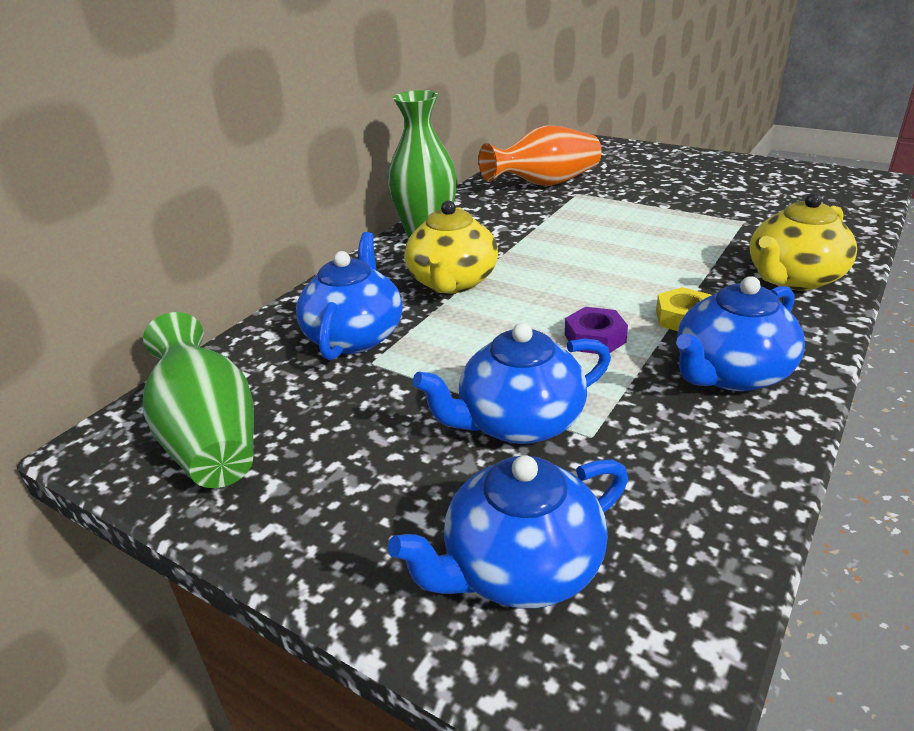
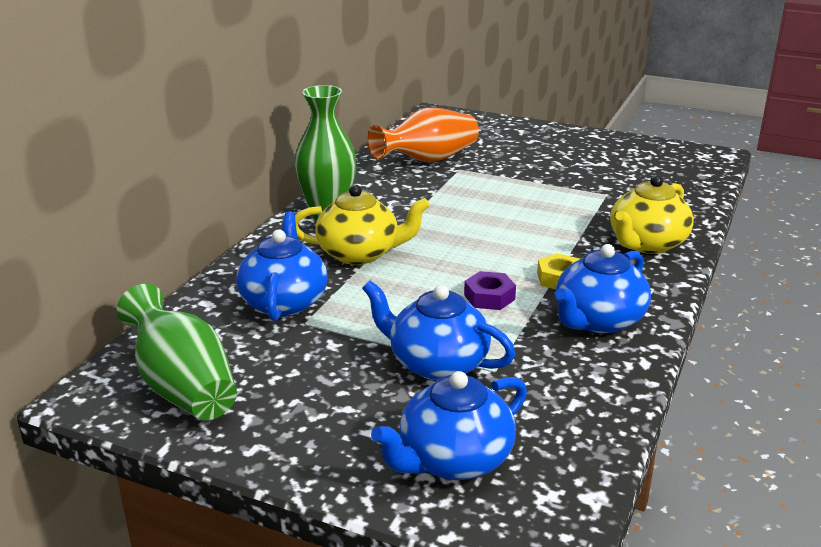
camera: 10 degrees left, 5 degrees down
(452, 282) = (360, 253): yellow teapot -> yellow teapot turned 90 degrees counterclockwise
(518, 423) = (436, 364): blue teapot -> blue teapot turned 60 degrees clockwise

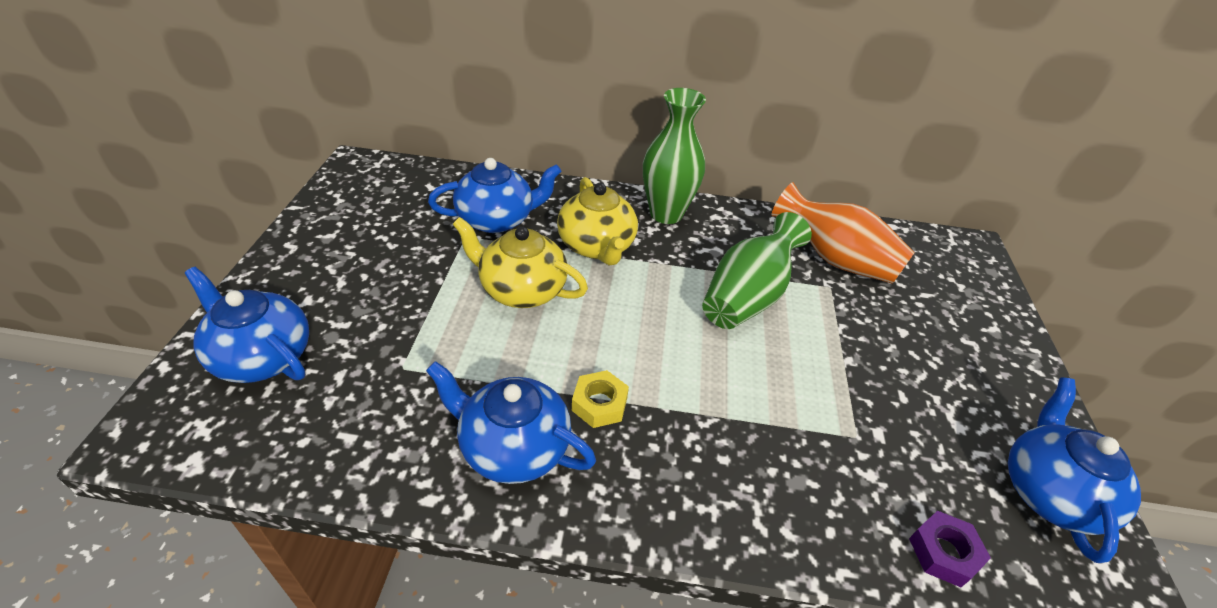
camera: 70 degrees right, 15 degrees up
(183, 387) = (368, 198): green vase -> green vase (747, 297)
(436, 364) = (410, 325): blue teapot -> blue teapot (1049, 492)
(489, 297) = (540, 347): purple nut -> purple nut (943, 552)
(647, 244) = (728, 492): yellow teapot -> yellow teapot (521, 290)

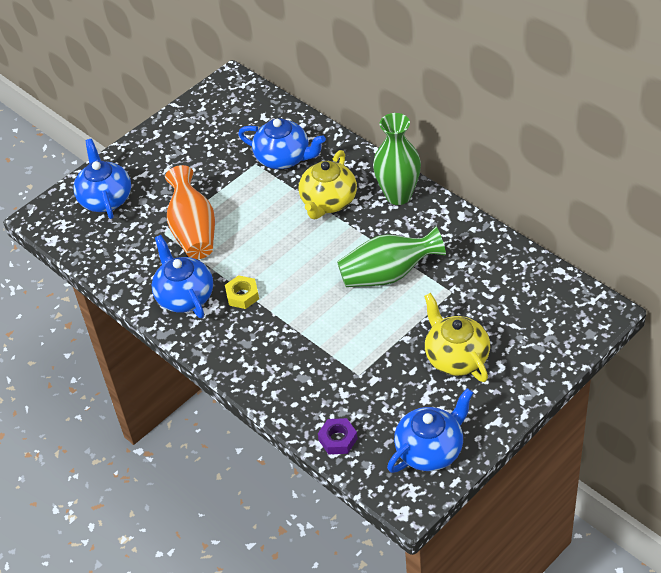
camera: 45 degrees right, 5 degrees up
(521, 290) = (258, 213): yellow teapot -> yellow teapot (456, 357)
(835, 259) = (480, 276): orange vase -> orange vase (193, 231)

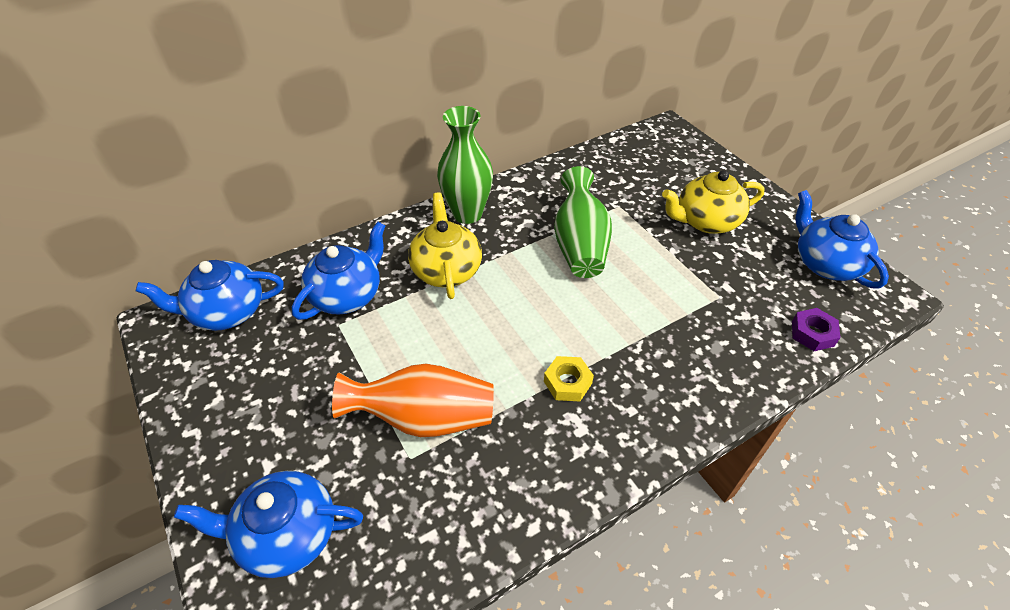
camera: 80 degrees left, 0 degrees up
(184, 296) = (546, 452): blue teapot -> blue teapot (227, 312)
(328, 202) = (446, 269): yellow teapot -> yellow teapot turned 135 degrees counterclockwise

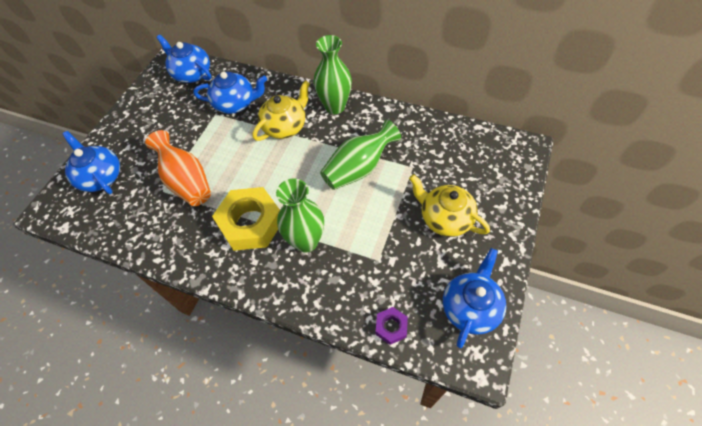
camera: 55 degrees right, 10 degrees up
(567, 382) = (251, 223): yellow nut -> yellow nut, size x2.15
(643, 343) = (306, 241): none -> green vase

